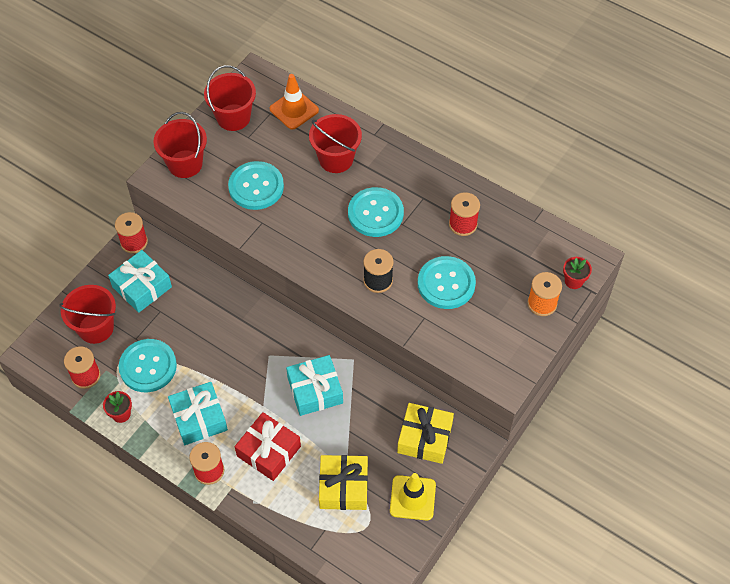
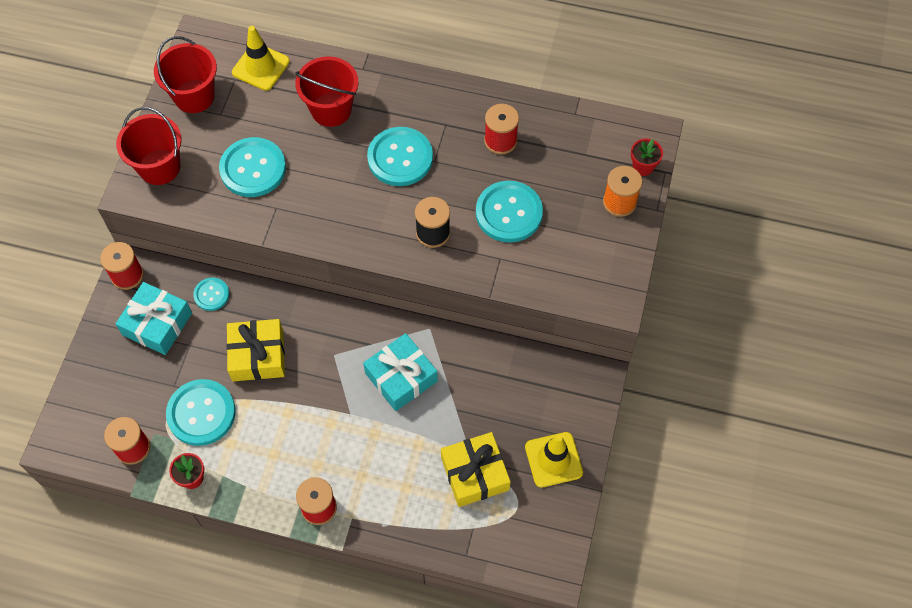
camera: 20 degrees left, 5 degrees up
(96, 328) = (122, 389): red bucket -> none
(192, 277) = (211, 295): none -> turquoise button
(199, 418) = (284, 452): turquoise gift -> none
(268, 451) = (377, 462): red gift -> none
(294, 110) = (261, 67): orange traffic cone -> yellow traffic cone
(425, 438) = (540, 389): yellow gift -> yellow gift (257, 355)

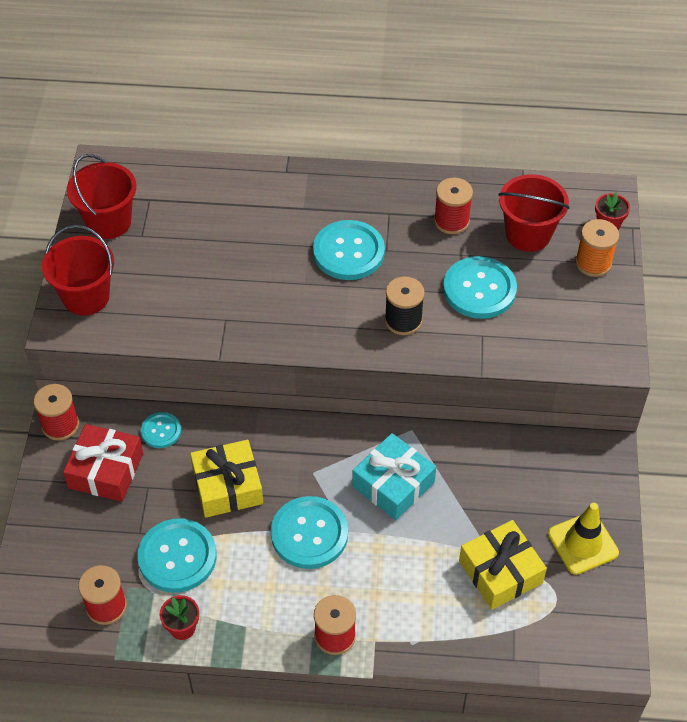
camera: 10 degrees left, 10 degrees down
(157, 324) = (106, 470): turquoise gift -> red gift
(253, 169) = (190, 284): turquoise button -> turquoise button (309, 534)
(261, 67) = (175, 184): yellow traffic cone -> none
(331, 109) = (262, 215): red bucket -> red bucket (528, 234)

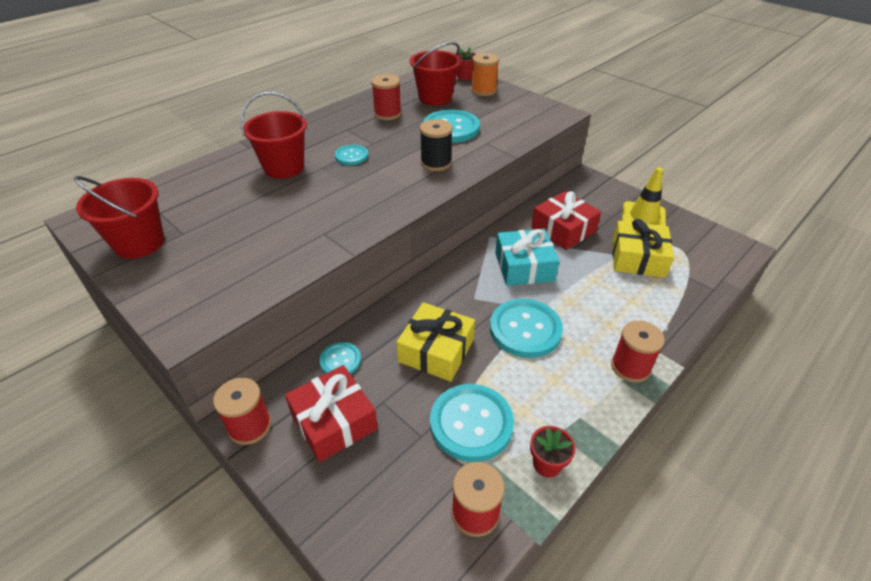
camera: 50 degrees left, 10 degrees down
(86, 297) = (183, 295): red bucket -> red bucket (284, 167)
(348, 252) = (351, 156): turquoise button -> turquoise button, size x0.54
(485, 483) = (563, 229): none -> red gift

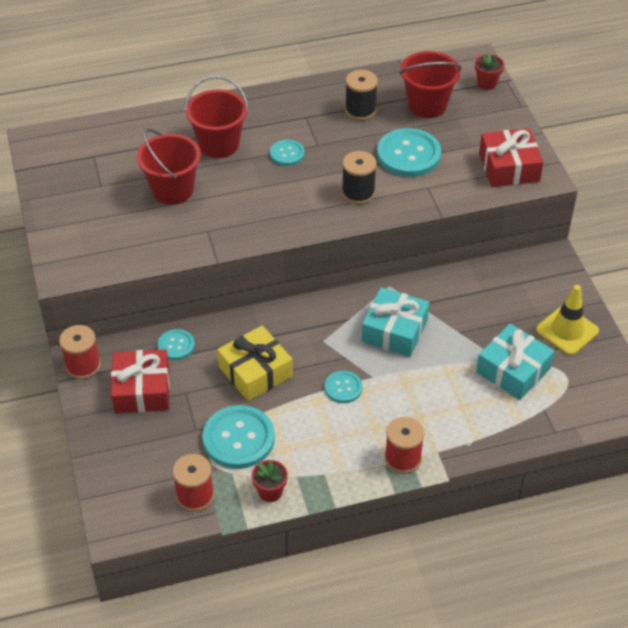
camera: 30 degrees right, 5 degrees up
(139, 243) = (65, 182): red bucket -> red bucket (172, 190)
(387, 114) = (360, 110): red spool -> black spool
(483, 90) = (489, 113): orange spool -> none
(525, 329) = (343, 388): turquoise button -> turquoise button, size x0.54
(563, 229) = (468, 309): red gift -> red gift (509, 167)
(638, 258) = (513, 370): yellow gift -> turquoise gift

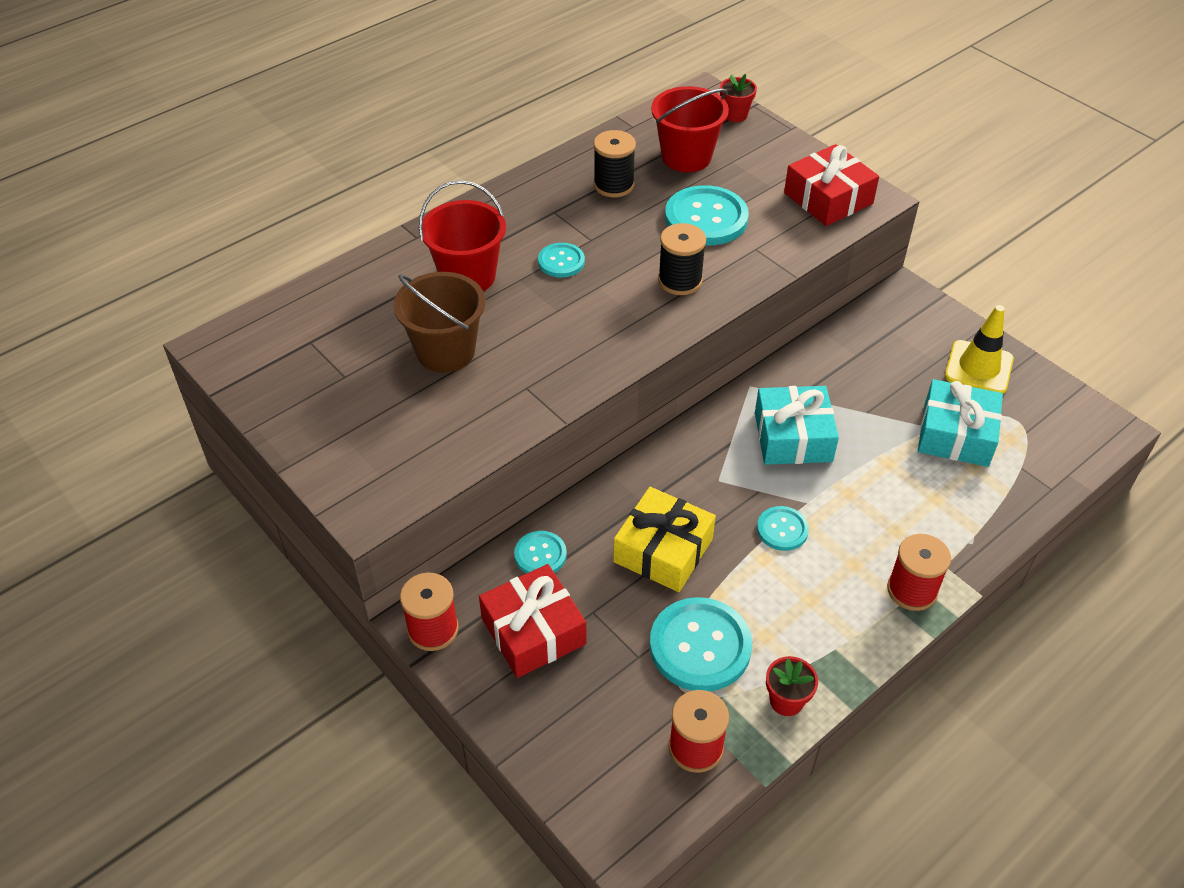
camera: 25 degrees left, 0 degrees up
(172, 190) = (445, 351): red bucket -> brown bucket

